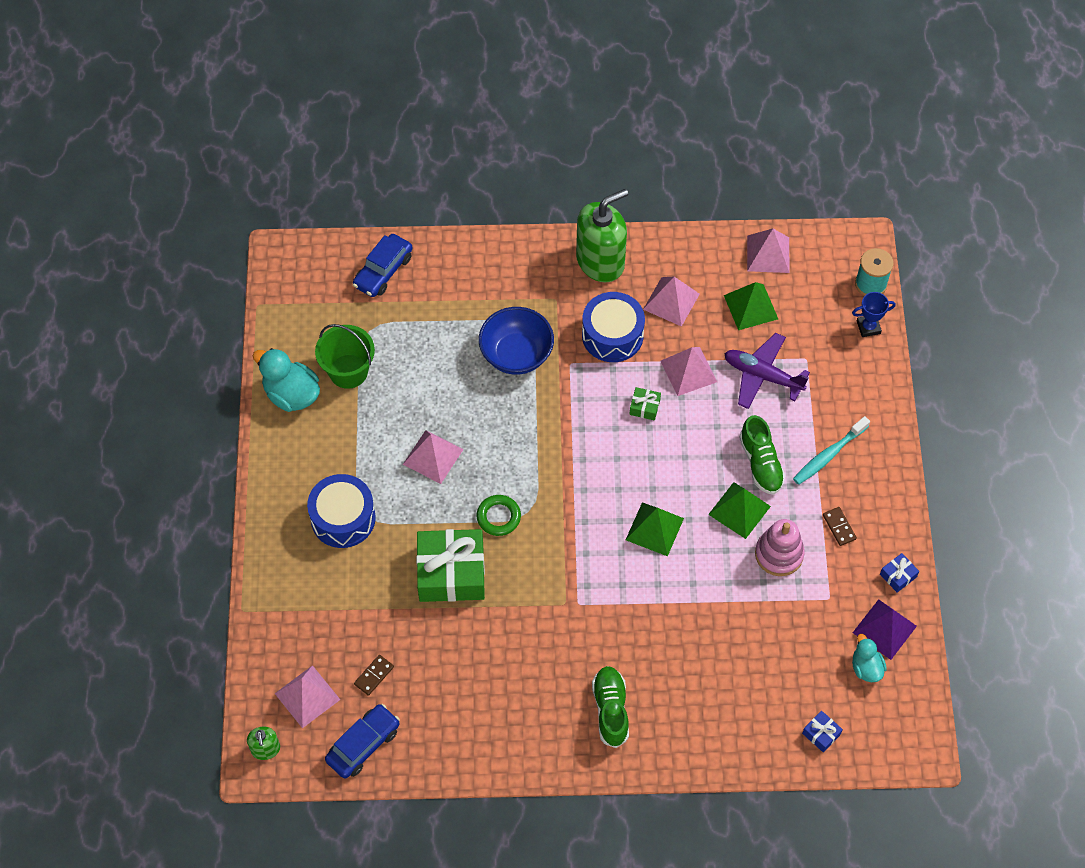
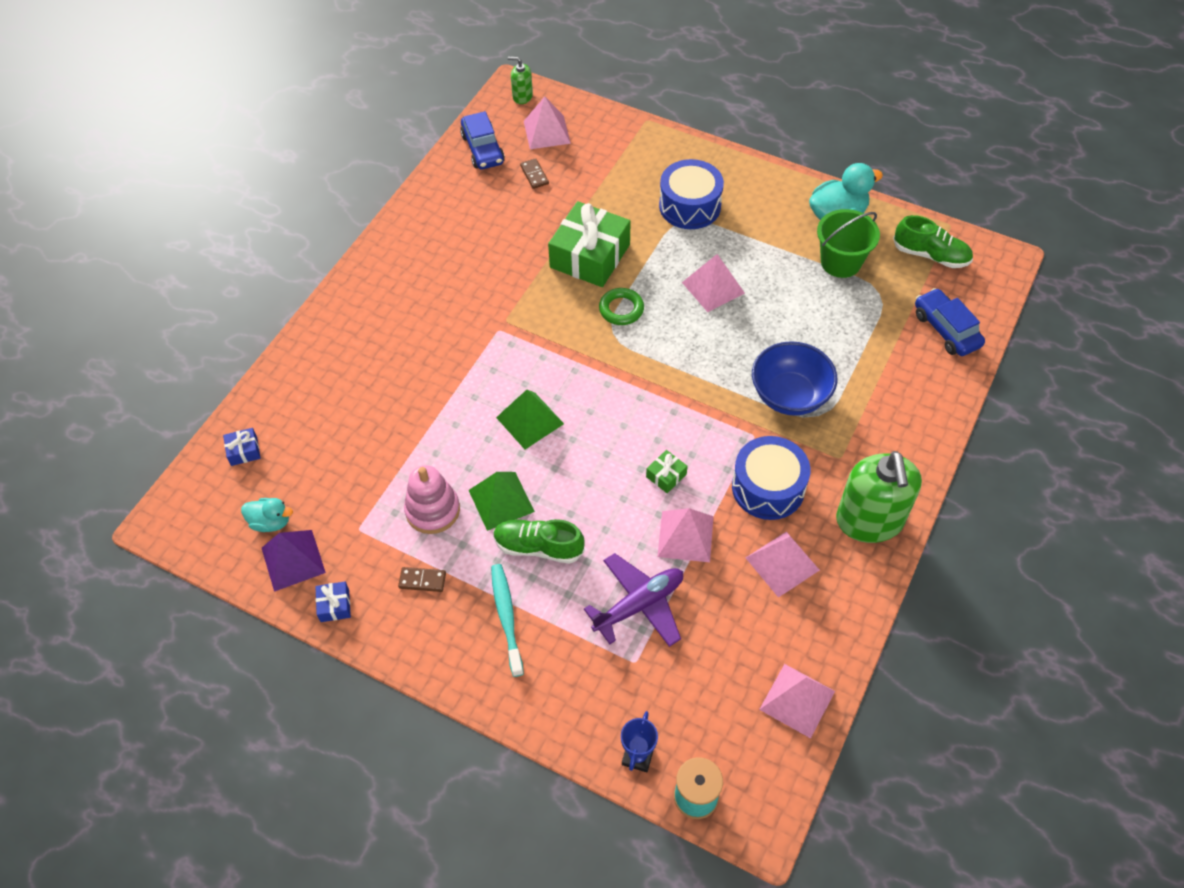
camera: 120 degrees right, 5 degrees down
(610, 710) = (388, 310): green shoe -> green shoe (930, 255)
(751, 307) = (733, 641): green pyramid -> none

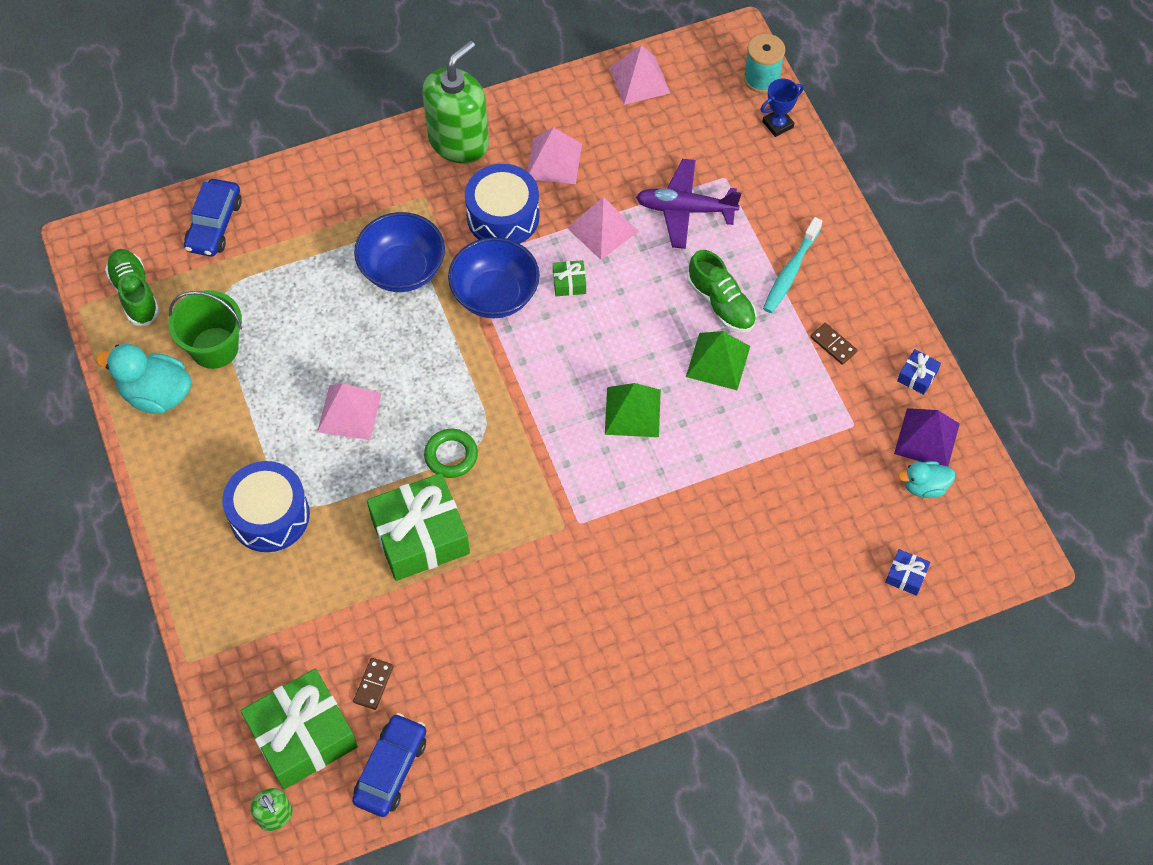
camera: 140 degrees left, 5 degrees up
(271, 522) = (924, 486): turquoise duck -> turquoise duck turned 60 degrees counterclockwise
(433, 510) = (780, 395): pink stacking toy -> none
(547, 132) = (302, 736): pink pyramid -> green gift
(707, 427) = (495, 295): none -> blue bowl

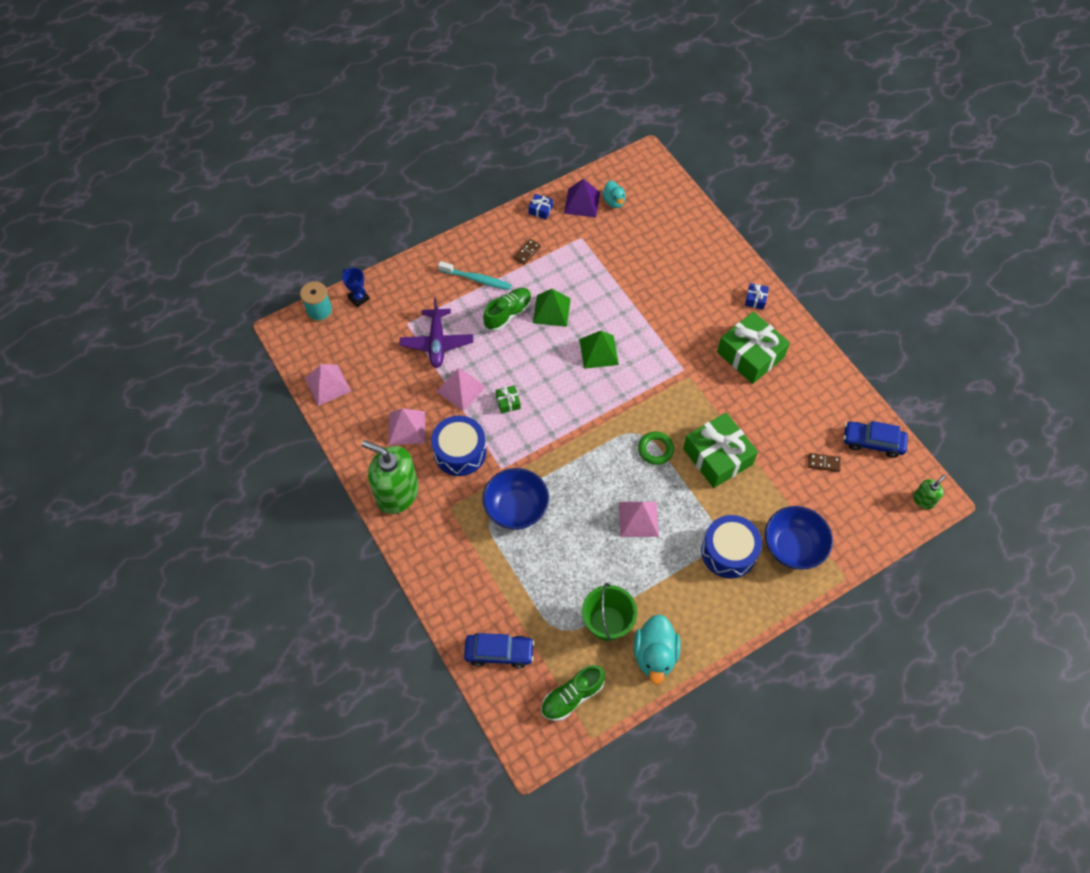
camera: 100 degrees left, 0 degrees up
(302, 736) = (869, 496): green gift -> green gift (750, 355)
(495, 295) = (526, 445): blue bowl -> blue bowl (792, 547)
(906, 576) = (672, 206): blue gift -> blue gift (755, 299)

